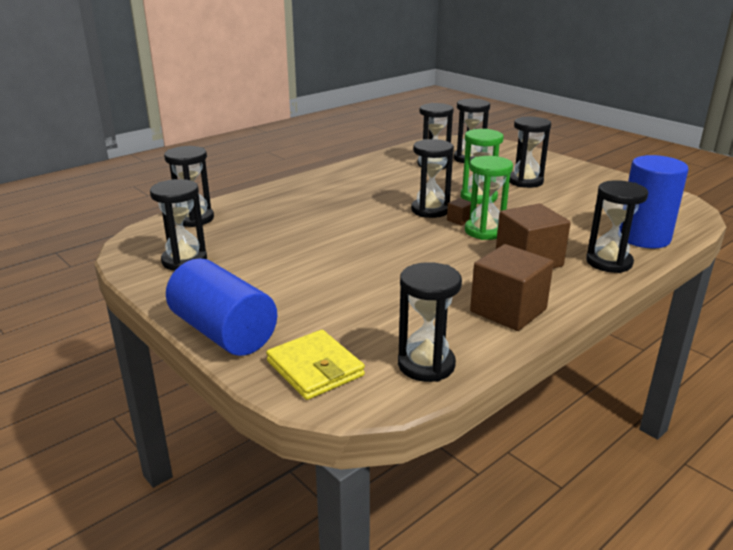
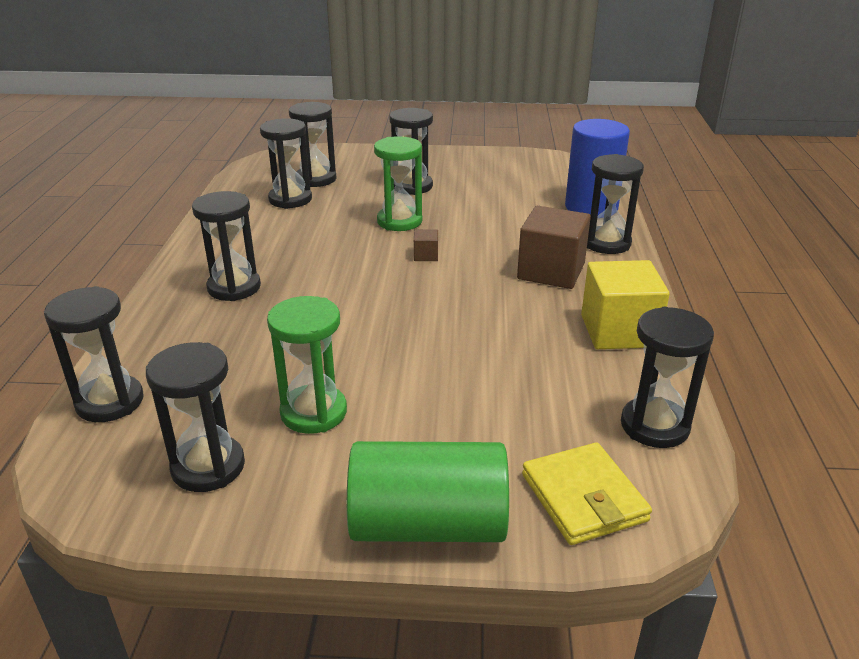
camera: 45 degrees left, 5 degrees up
(223, 332) = (428, 525): blue cylinder -> green cylinder
(315, 368) = (583, 497): yellow wallet -> yellow wallet turned 60 degrees clockwise
(430, 210) = (379, 256): black hourglass -> black hourglass (234, 287)
(485, 231) = (467, 257): green hourglass -> green hourglass (313, 412)
(508, 310) = (618, 331): brown cube -> yellow cube

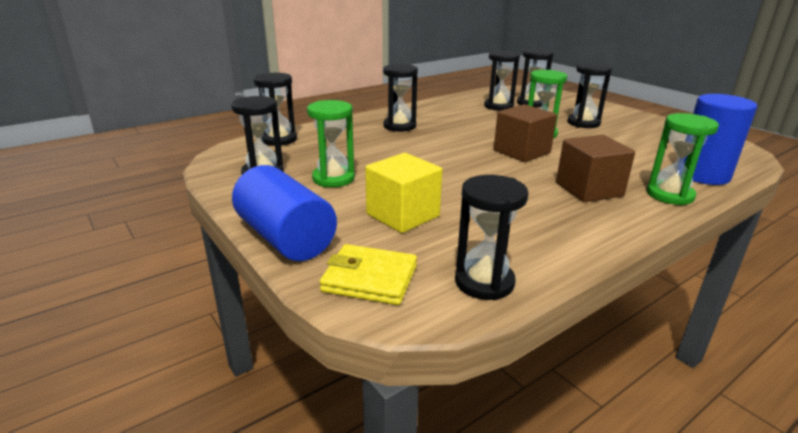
camera: 50 degrees right, 5 degrees down
(426, 255) = (521, 152): brown cube -> brown cube, size x2.29
(428, 525) = (285, 238): green cylinder -> blue cylinder
(583, 497) = (370, 278): yellow wallet -> yellow wallet turned 75 degrees clockwise
(606, 243) = (670, 195): black hourglass -> green hourglass
(618, 331) = (569, 234): yellow cube -> yellow cube (403, 215)

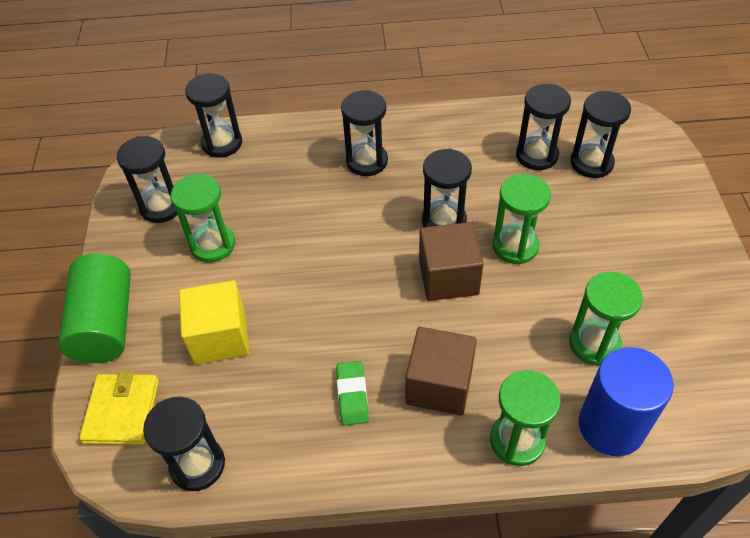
camera: 35 degrees right, 25 degrees up
(285, 238) = (105, 324): blue cylinder -> green cylinder
(370, 278) = (122, 411): yellow wallet -> yellow wallet turned 45 degrees clockwise
(543, 210) = (352, 395): none -> green eraser
(583, 123) = (604, 243): black hourglass -> black hourglass (443, 221)
(640, 152) = (594, 344): none -> green hourglass

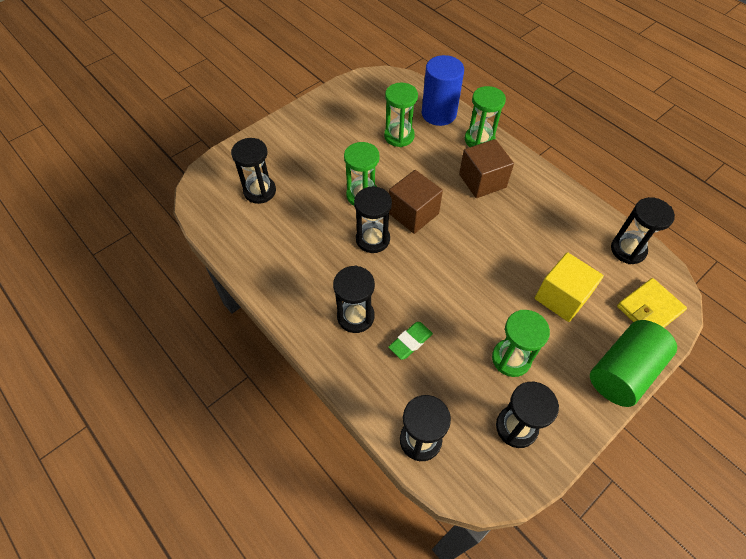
camera: 130 degrees left, 5 degrees up
(352, 395) = (525, 211): green eraser -> green eraser (410, 342)
(536, 155) = (273, 221): black hourglass -> none

